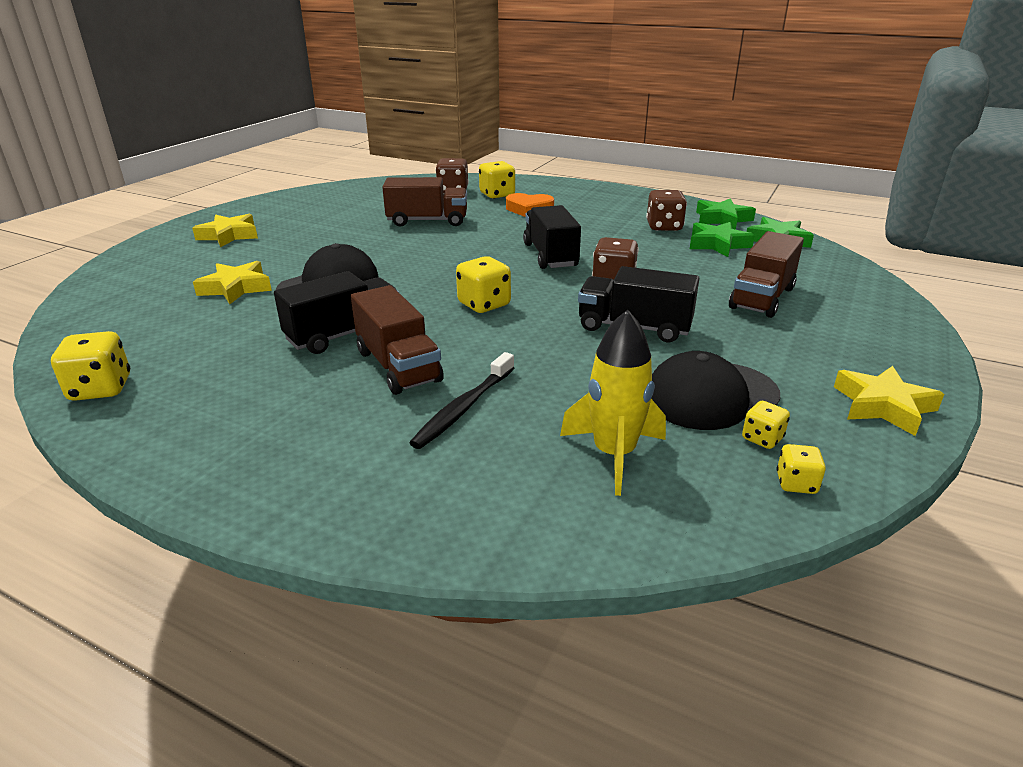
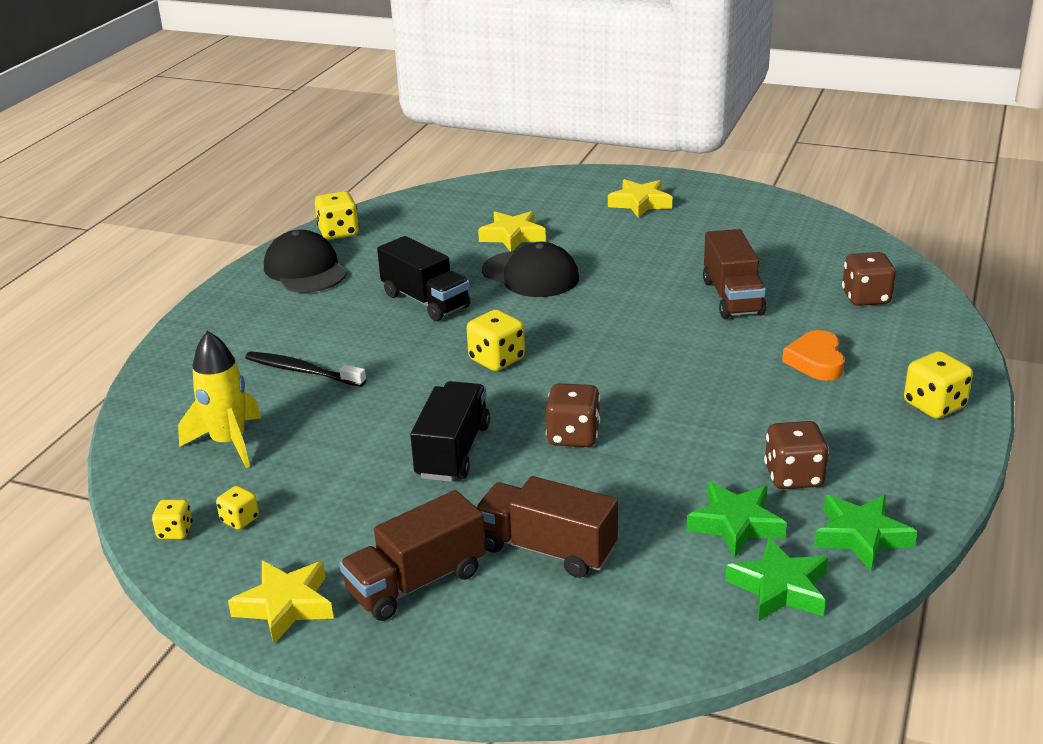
camera: 85 degrees right, 0 degrees up
(398, 366) = (370, 334): brown truck -> brown truck (416, 582)
(497, 195) = (868, 332): yellow dice -> yellow dice (934, 405)
(550, 255) = (644, 389): black truck -> none
(710, 396) = (312, 495): black cap -> black cap (305, 270)

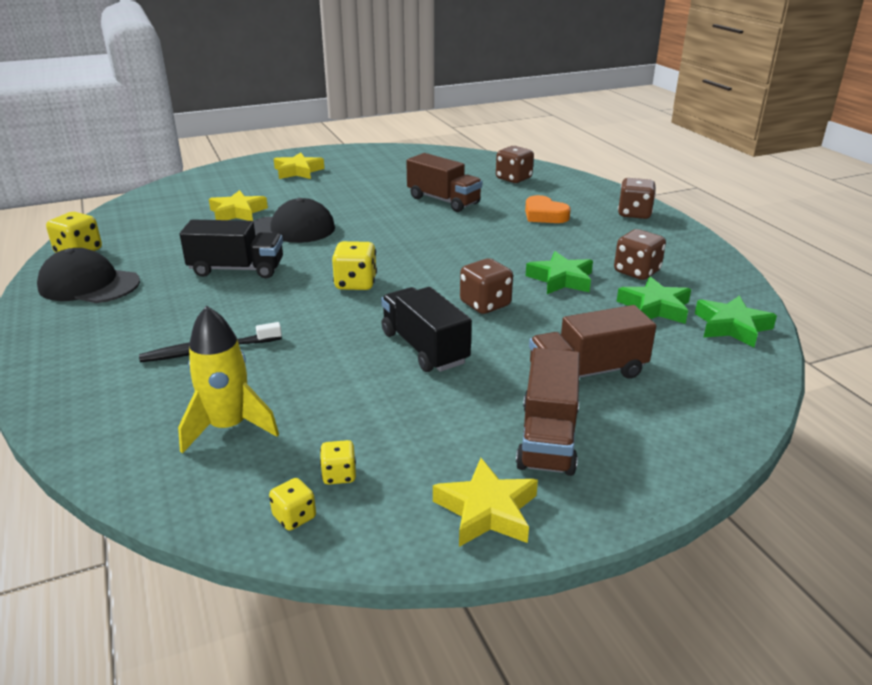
camera: 45 degrees left, 0 degrees up
(861, 536) = (716, 284): green star -> green star (561, 279)
(934, 405) = (634, 214): yellow dice -> brown dice

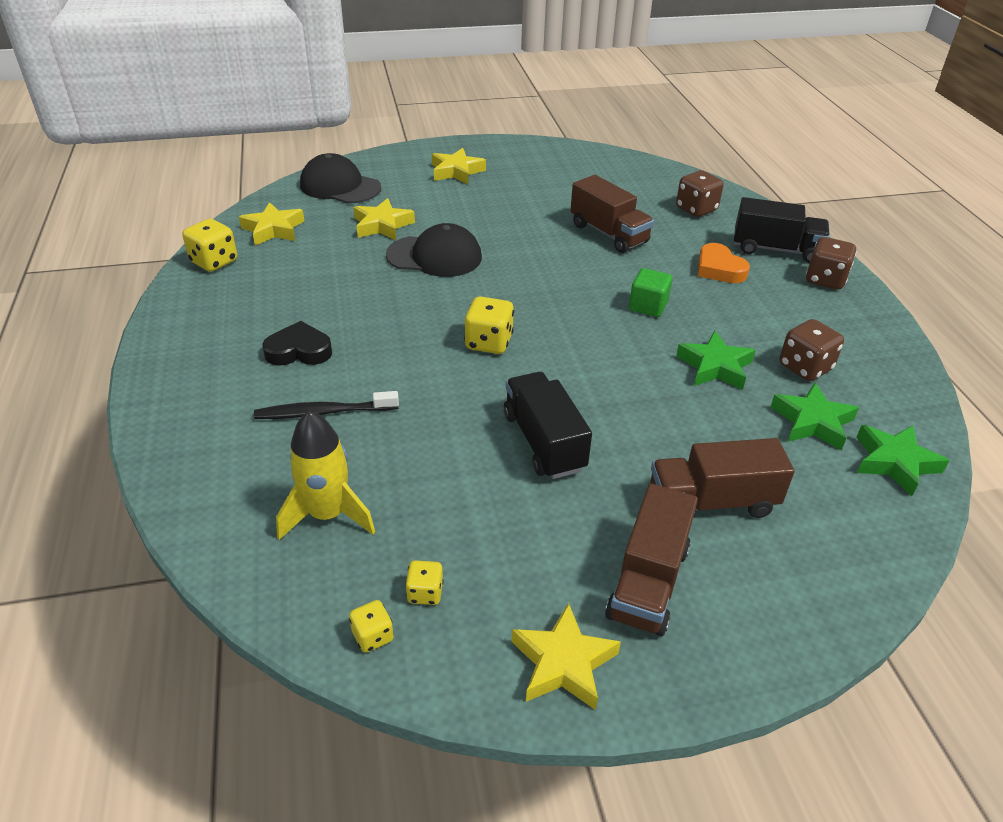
camera: 10 degrees right, 10 degrees up
(89, 285) = (218, 308): black cap -> black cap (340, 186)
(133, 224) = (273, 229): none -> yellow star
(175, 308) = (299, 351): none -> black heart
(237, 269) = (369, 306): black truck -> black truck (775, 249)
(485, 304) = (622, 391): brown dice -> none
(491, 245) = (648, 306): none -> green cube

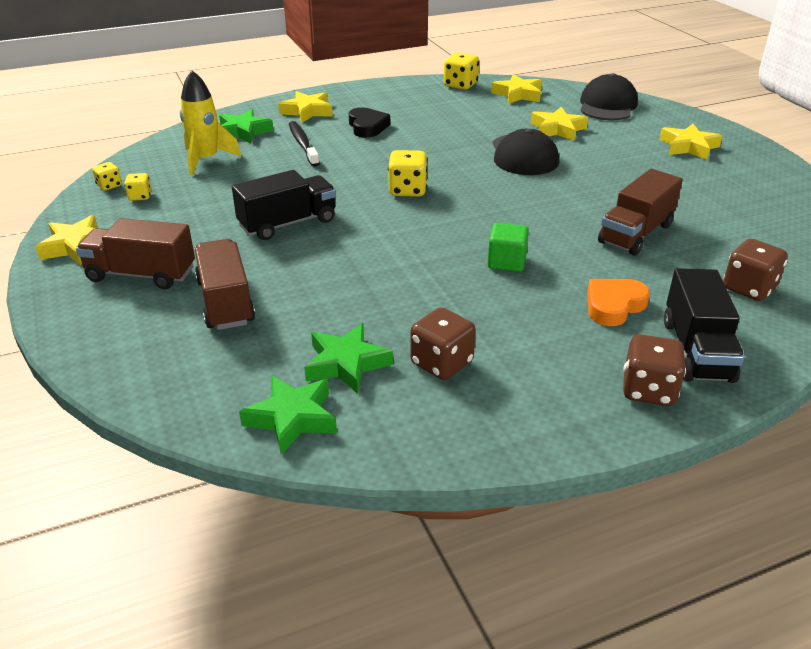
camera: 80 degrees right, 5 degrees down
(211, 399) = (307, 111): none -> yellow star
(715, 367) = (419, 303): green star -> green star (243, 132)

